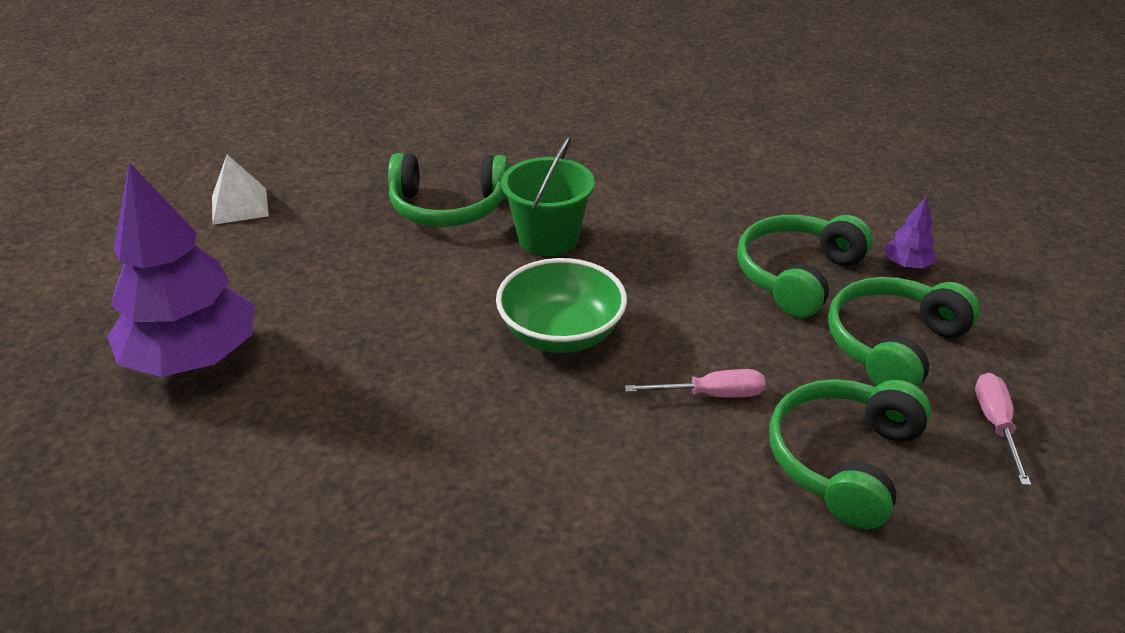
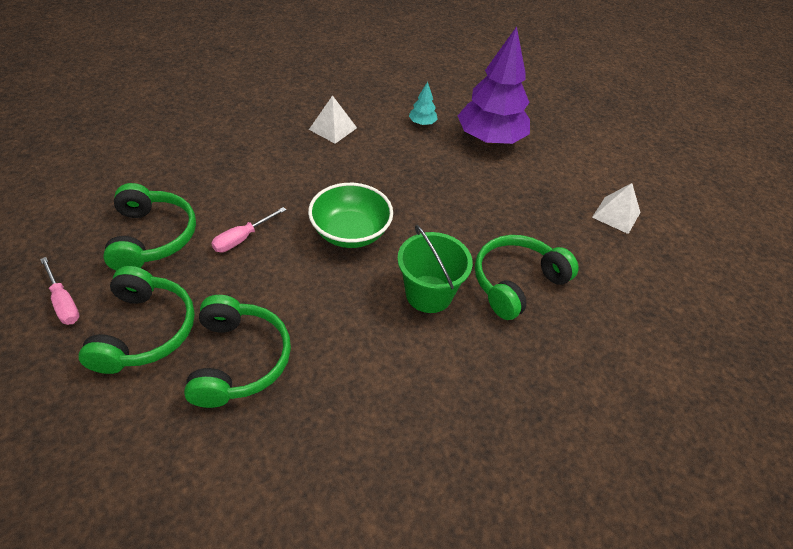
camera: 135 degrees right, 10 degrees up
(238, 442) = (422, 123): none -> turquoise tree
(393, 518) = (333, 128): none -> white pyramid
(906, 265) = (155, 426): purple tree -> none

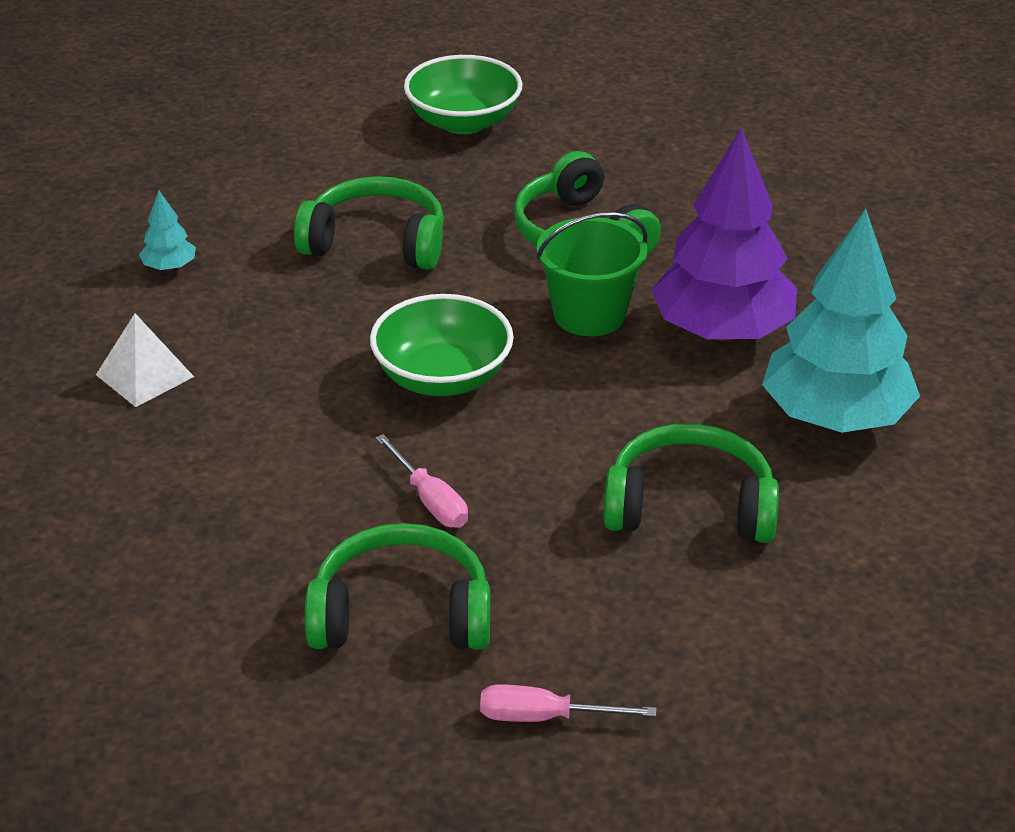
camera: 75 degrees left, 10 degrees down
(64, 302) = (544, 717): pink screwdriver -> pink screwdriver turned 150 degrees counterclockwise
(144, 331) = (622, 610): green headphones -> green headphones (376, 242)
(341, 447) = (835, 417): none -> turquoise tree
(490, 139) = (244, 201): purple tree -> purple tree (722, 331)
(616, 215) = (463, 122): white pyramid -> green bowl

